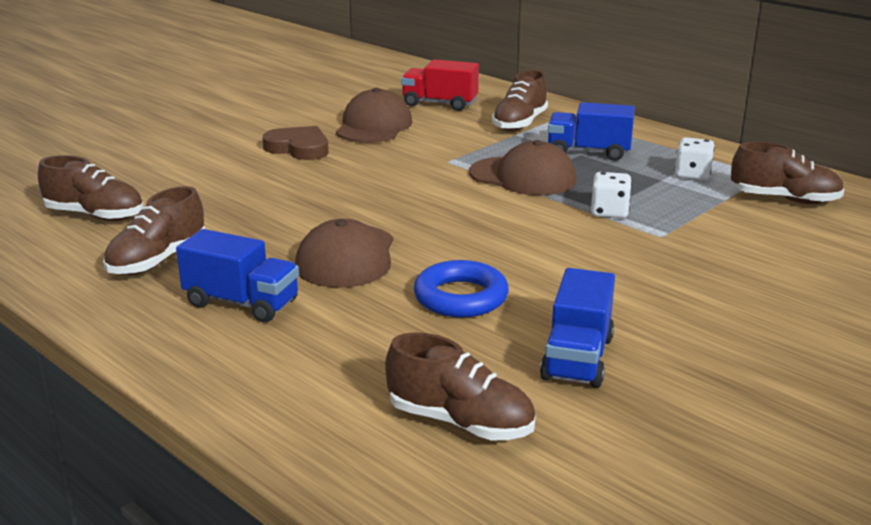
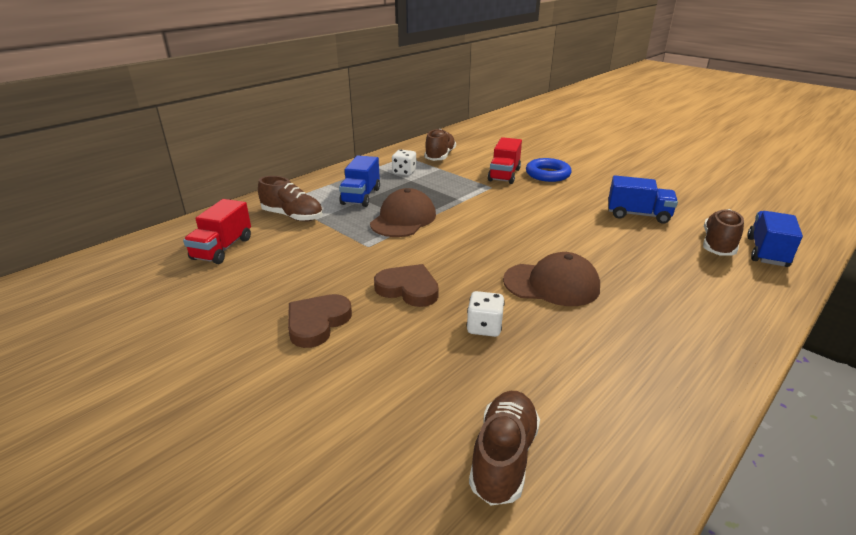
camera: 90 degrees left, 5 degrees up
(157, 260) = (593, 383): brown shoe -> none
(242, 303) = (642, 325): blue truck -> blue truck (766, 252)
(350, 181) = (408, 289): none -> brown heart
(374, 126) = (269, 281): brown cap -> none
(461, 297) = (591, 243): blue ring -> blue ring (547, 174)
(609, 212) = (461, 197): white dice -> white dice (484, 327)
(722, 249) = (504, 175): none -> red truck

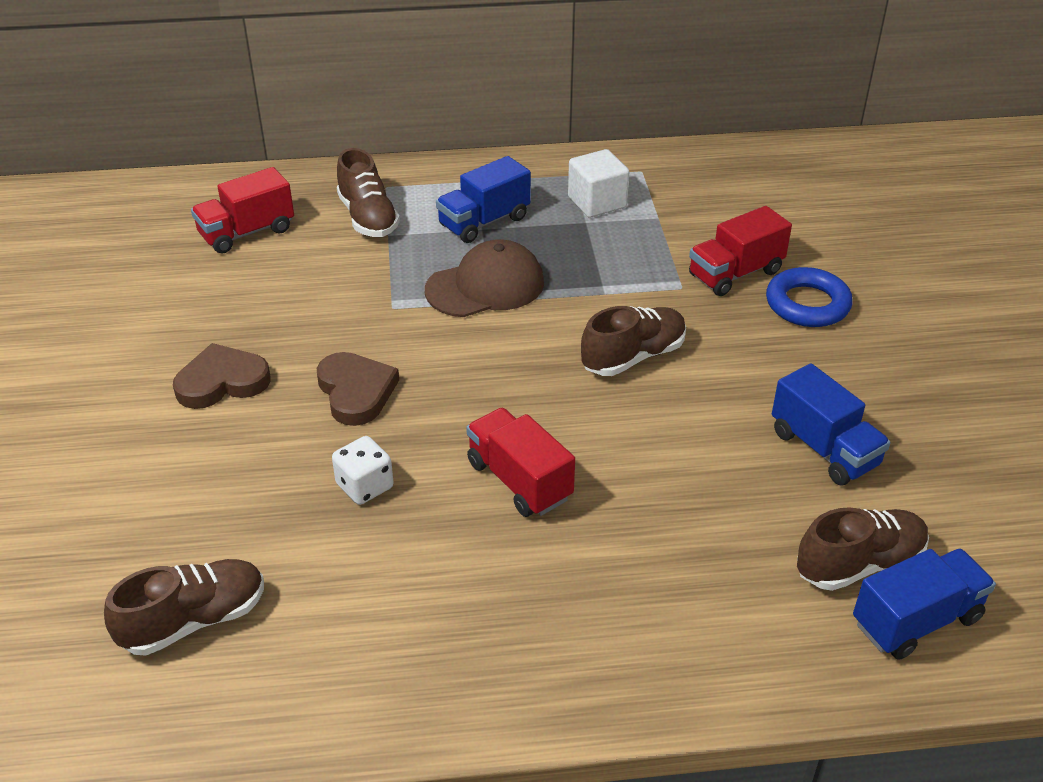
camera: 40 degrees right, 10 degrees up
(404, 172) = (597, 202): white dice -> white cube
(440, 156) = (692, 193): brown shoe -> brown shoe (633, 357)
(551, 284) = (519, 480): brown cap -> red truck

